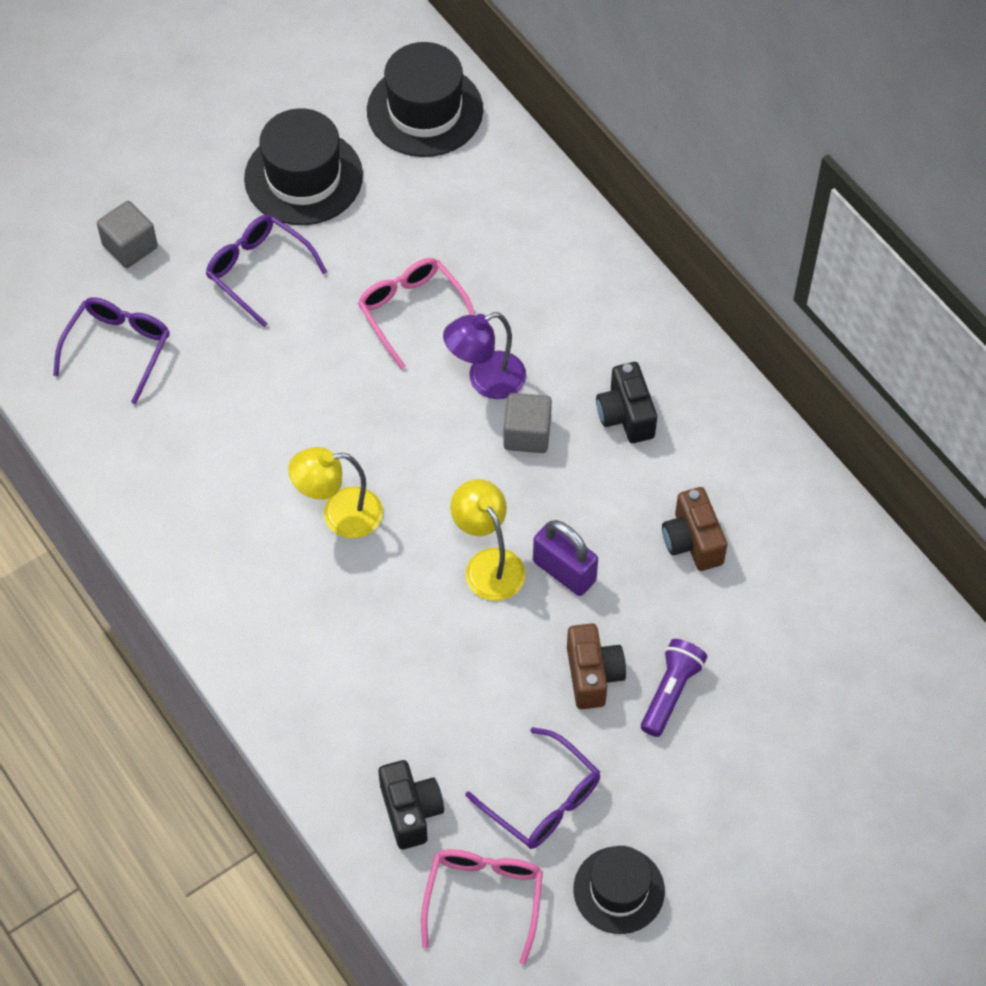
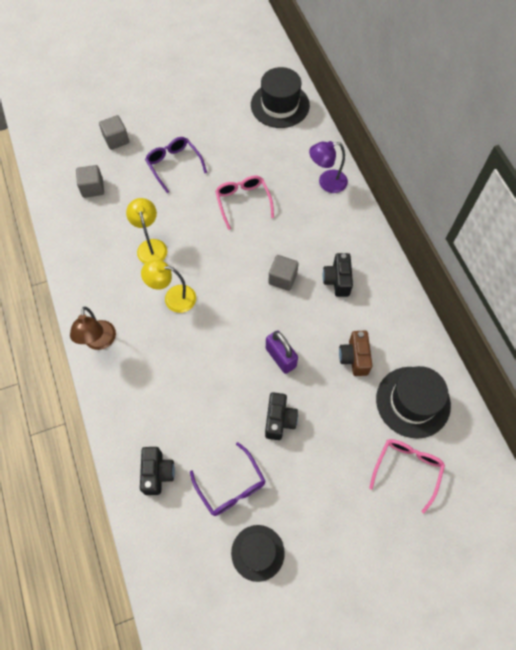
camera: 15 degrees right, 5 degrees up
(118, 349) = (92, 188): purple glasses -> grey cube
(231, 622) = (99, 342): none -> brown lamp
(303, 177) = (210, 124): black hat -> black hat (413, 402)
(483, 899) = (181, 537): pink glasses -> pink glasses (407, 470)
(485, 380) = (269, 245): purple lamp -> purple lamp (326, 182)
(488, 564) = (242, 343): yellow lamp -> yellow lamp (151, 246)
(593, 675) = (279, 420): brown camera -> black camera
(671, 692) = (319, 441): purple flashlight -> none

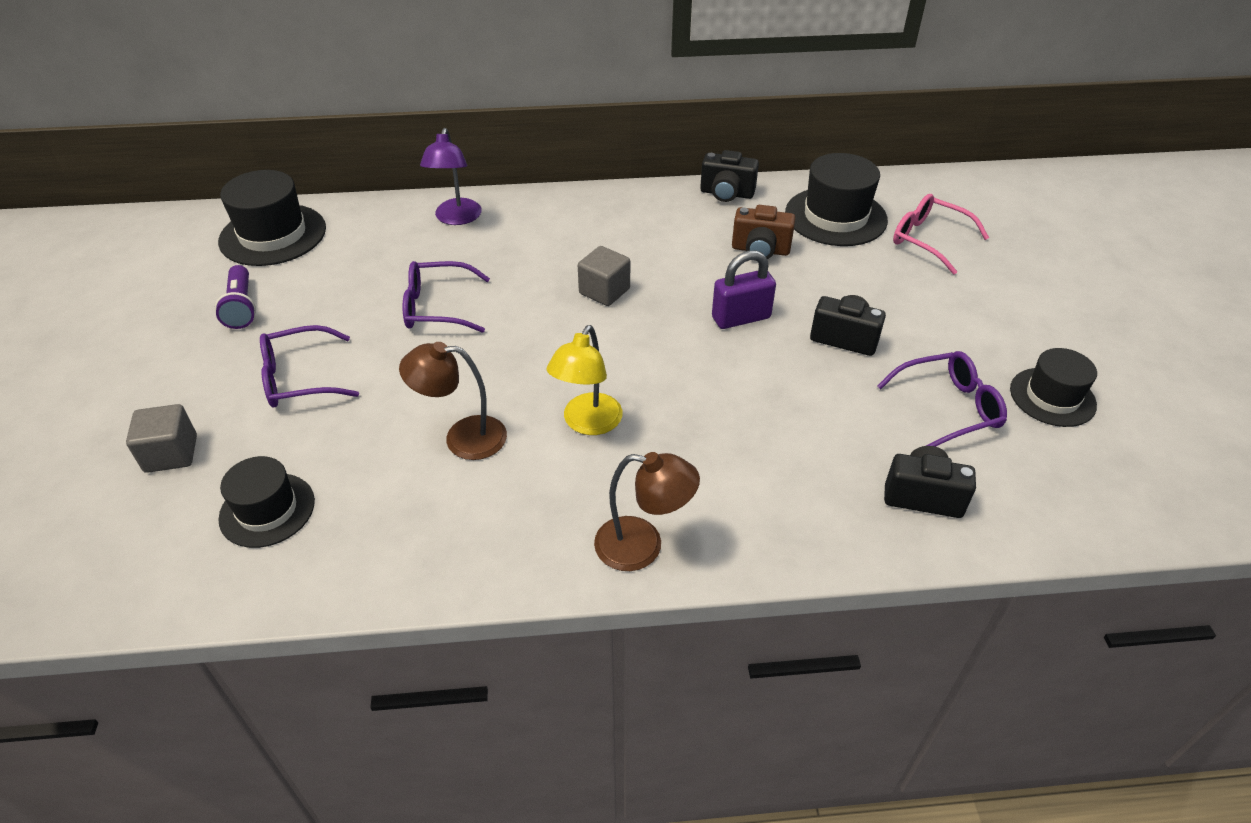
camera: 75 degrees left, 20 degrees down
(92, 188) = (267, 510): grey cube -> black hat
(151, 246) = (462, 438): yellow lamp -> brown lamp
(217, 119) = (241, 307): none -> purple flashlight
(243, 202) = (438, 307): pink glasses -> purple glasses
(337, 280) = (631, 241): black camera -> black camera (726, 194)

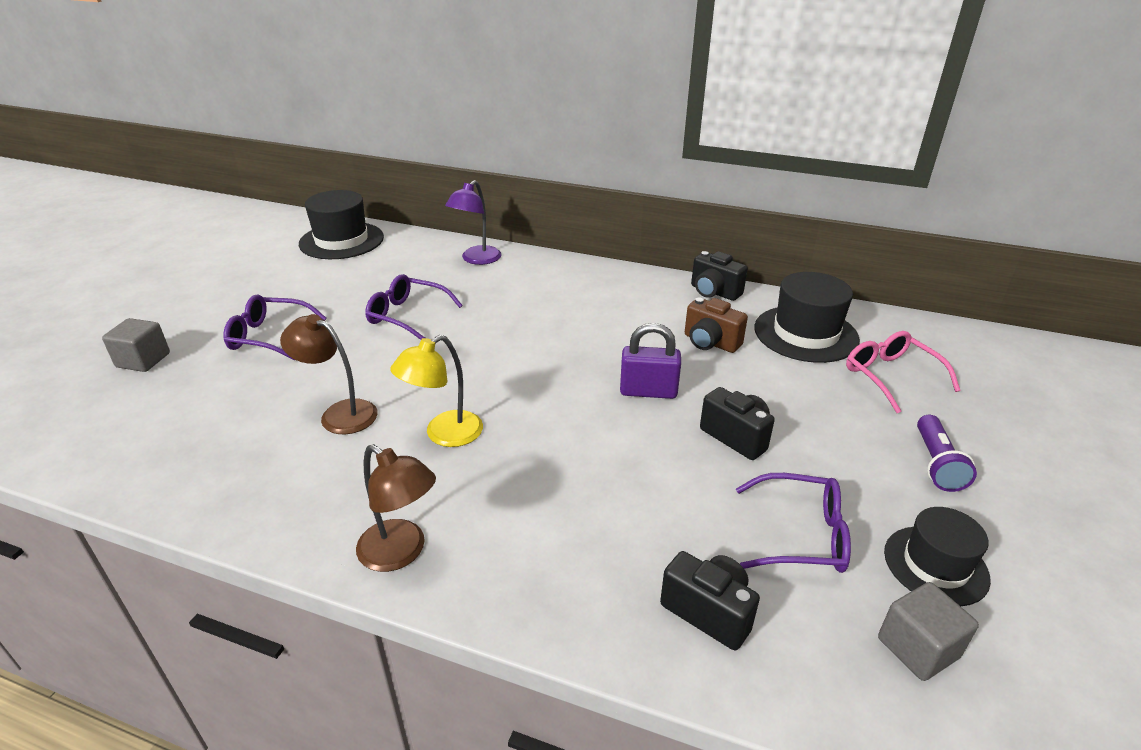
camera: 25 degrees right, 10 degrees down
(241, 307) = (278, 280): purple flashlight -> purple flashlight (936, 464)
(267, 510) = (161, 418): black hat -> none
(604, 291) = (546, 338): grey cube -> grey cube (917, 648)

